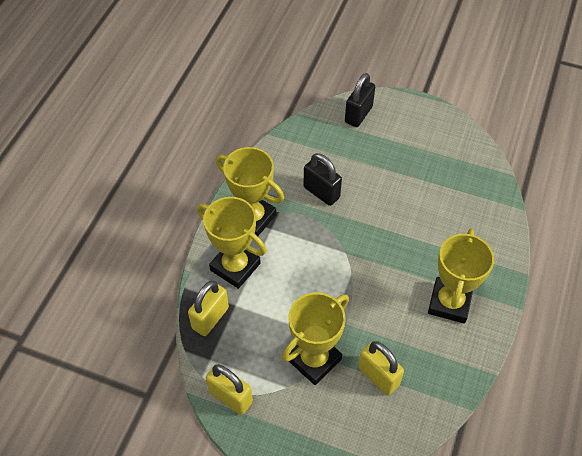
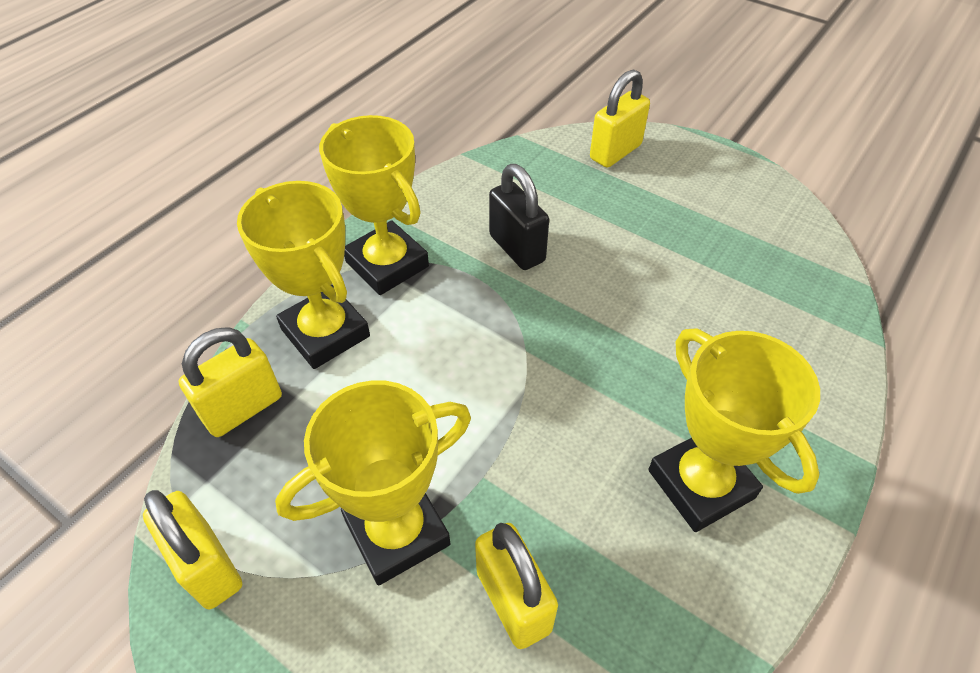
camera: 15 degrees right, 5 degrees down
(358, 114) = (615, 152): black padlock -> yellow padlock
(449, 302) = (700, 484): yellow trophy -> yellow trophy turned 60 degrees counterclockwise

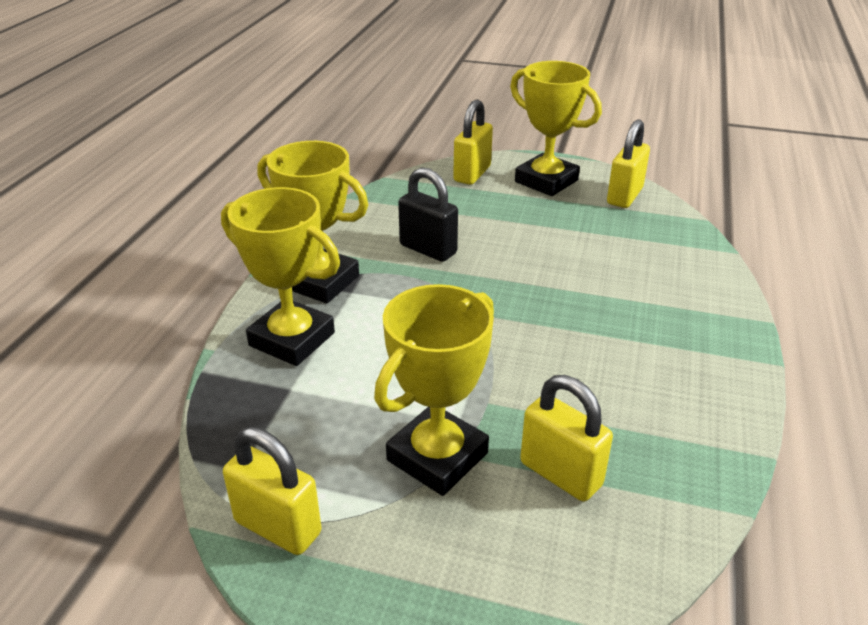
camera: 20 degrees left, 15 degrees down
(243, 408) = (245, 408): yellow padlock -> yellow padlock (624, 196)
(700, 484) = (659, 363): yellow trophy -> yellow trophy (546, 181)

